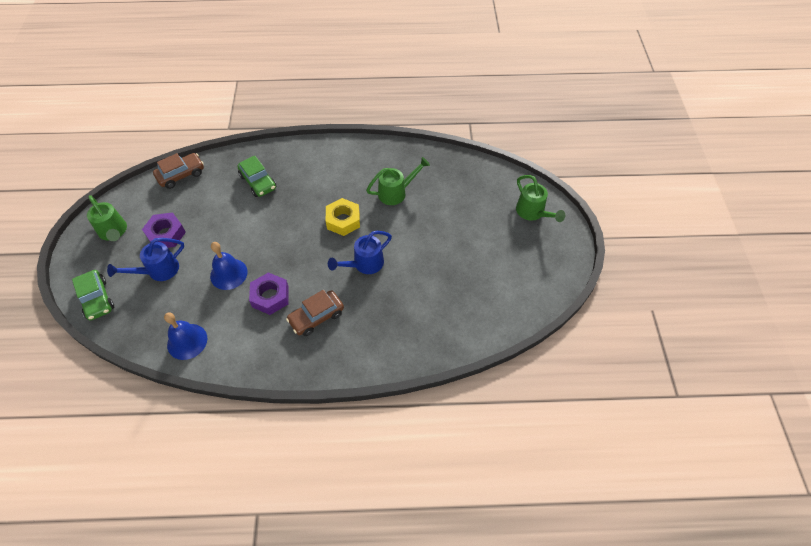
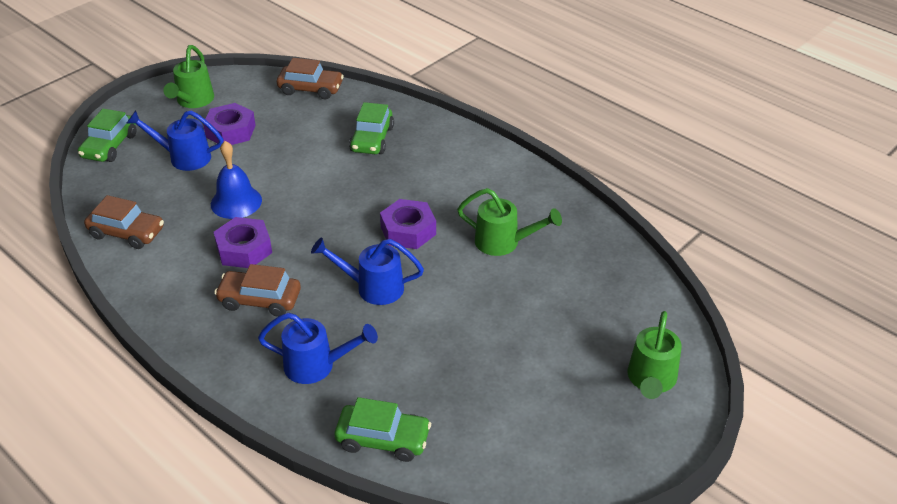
camera: 45 degrees right, 15 degrees down
(187, 341) = (127, 233): blue bell -> brown car
(343, 220) = (408, 231): yellow nut -> purple nut
(389, 326) = (316, 365): none -> blue watering can
(463, 334) = (383, 439): none -> green car

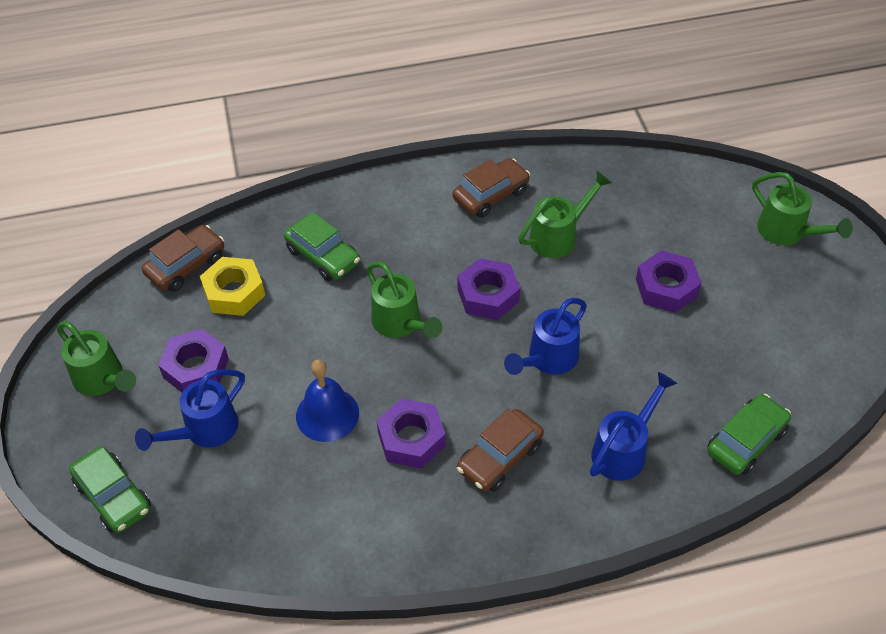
camera: 55 degrees left, 10 degrees up
(127, 233) = (296, 537): brown car -> brown car (491, 195)
(306, 117) = (234, 292): none -> yellow nut
(343, 200) = (400, 323): none -> green watering can
(508, 326) = (666, 288): none -> purple nut

